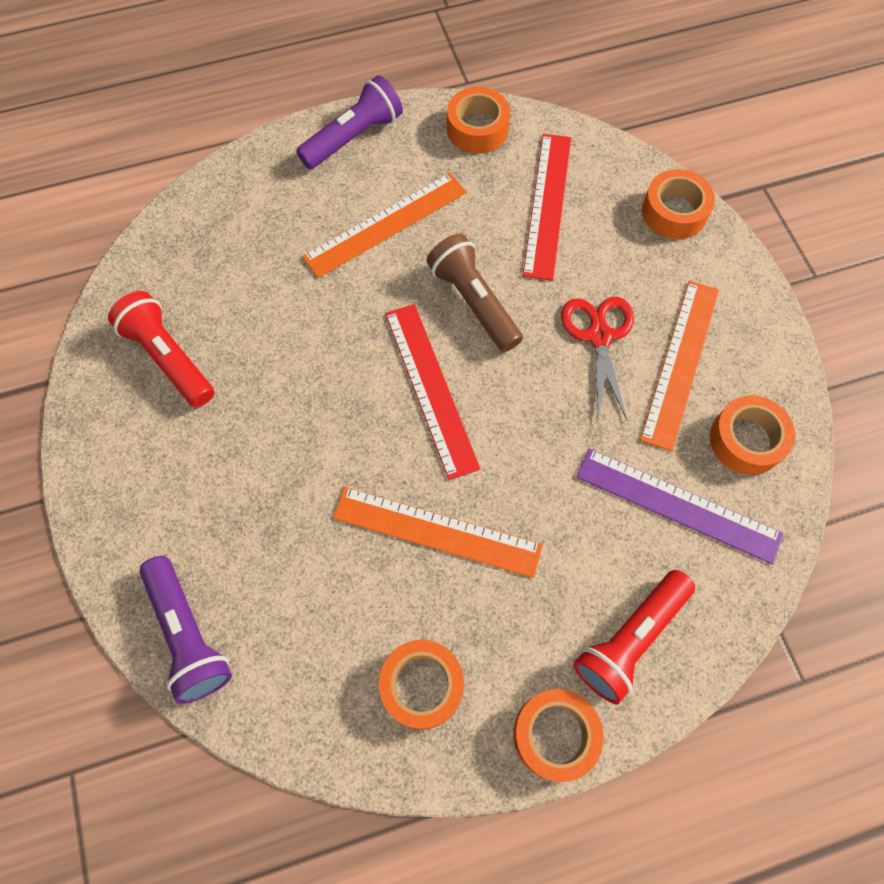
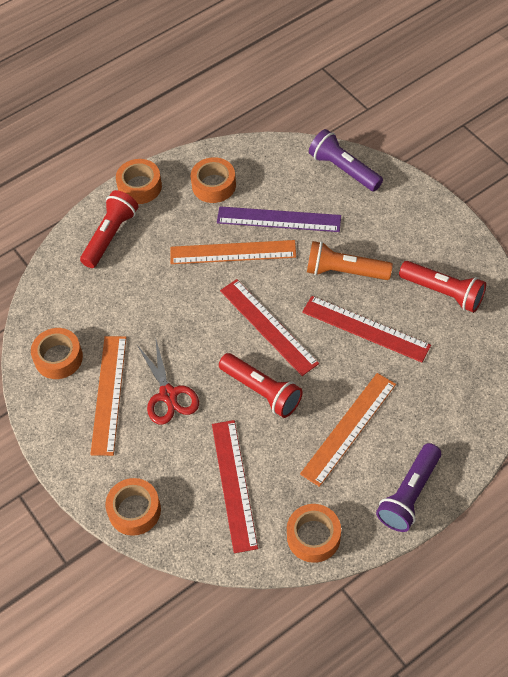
camera: 165 degrees right, 10 degrees down
(284, 437) = (345, 271): none -> orange flashlight
(301, 341) = (365, 329): none -> red ruler
(474, 302) = (262, 391): brown flashlight -> red flashlight
(677, 505) = (96, 308): purple ruler -> purple ruler (278, 219)

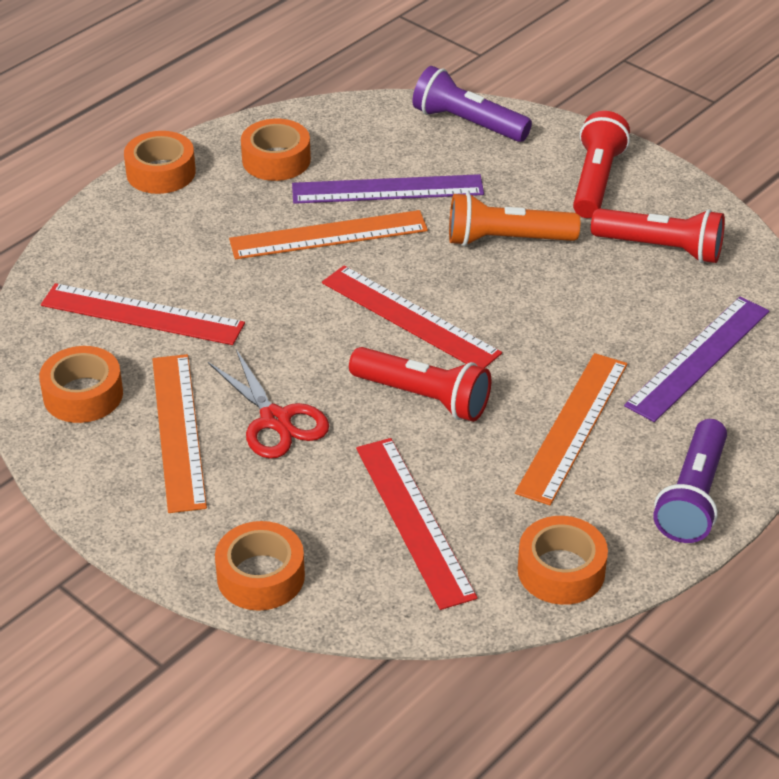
camera: 15 degrees left, 15 degrees down
(110, 236) = (129, 235): red flashlight -> red flashlight (596, 181)
(365, 329) = (559, 303): red ruler -> red ruler (142, 314)
(443, 386) = (698, 358): none -> purple ruler

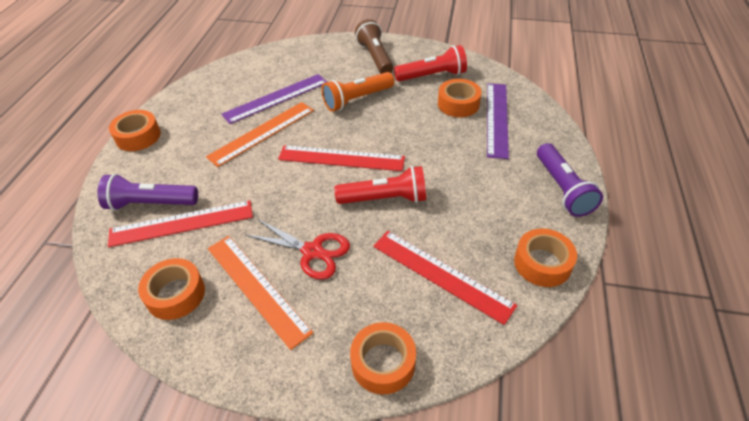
camera: 30 degrees left, 5 degrees up
(276, 160) = (203, 105): orange tape -> orange tape (458, 104)
(468, 123) = (291, 53): purple flashlight -> purple flashlight (151, 204)
(573, 427) = (473, 179): orange ruler -> none
(596, 181) = (375, 57): red flashlight -> brown flashlight

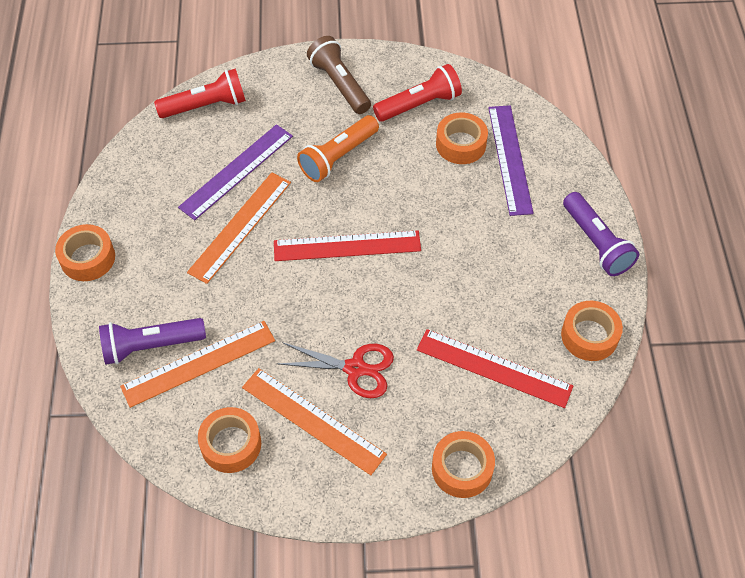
camera: 15 degrees left, 10 degrees up
(181, 223) = (198, 363): red ruler -> orange ruler
(385, 199) = (412, 290): red flashlight -> red flashlight (205, 106)

